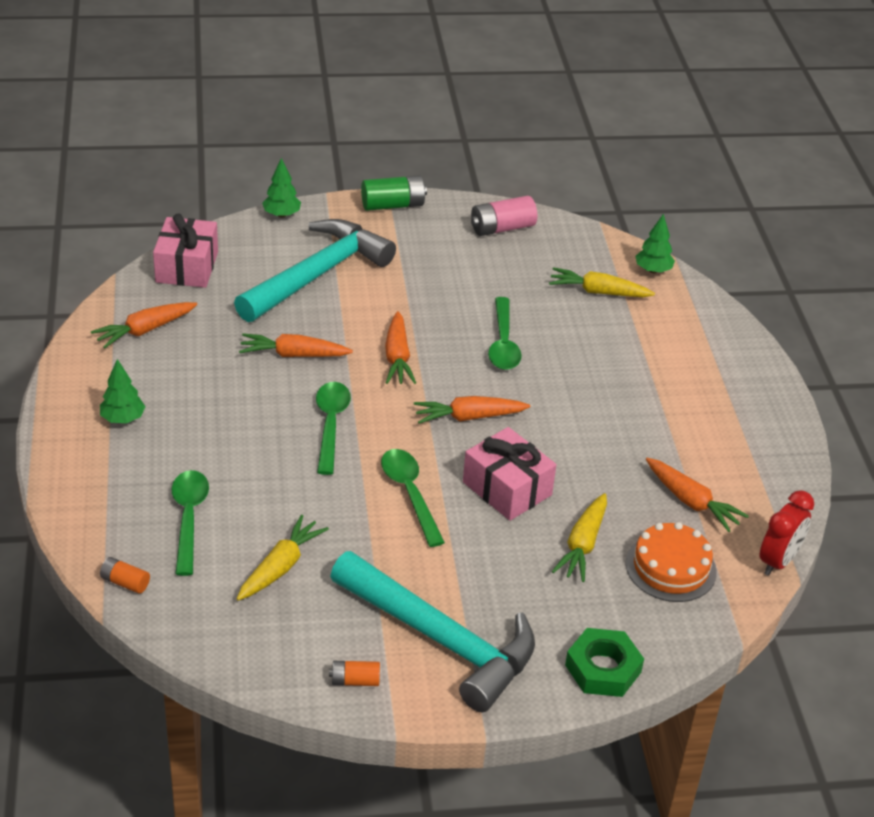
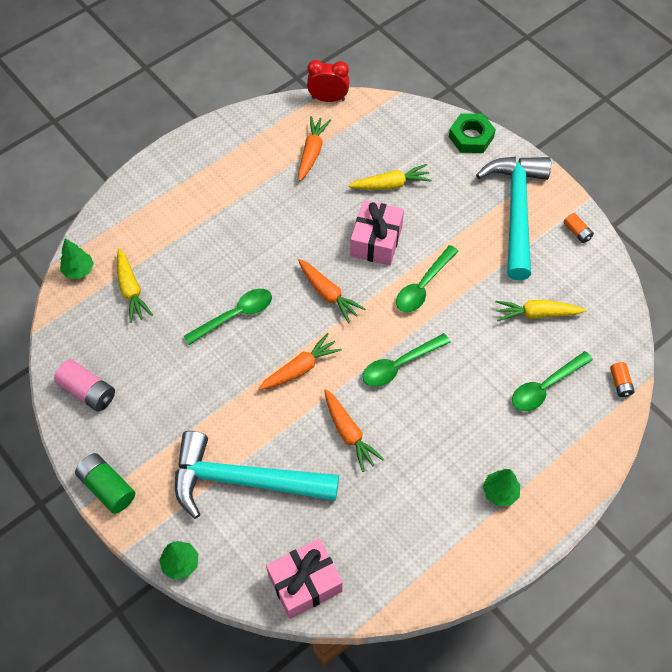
camera: 120 degrees left, 20 degrees up
(144, 330) = (402, 553): orange carrot -> none
(670, 567) = (373, 140): orange cake -> none

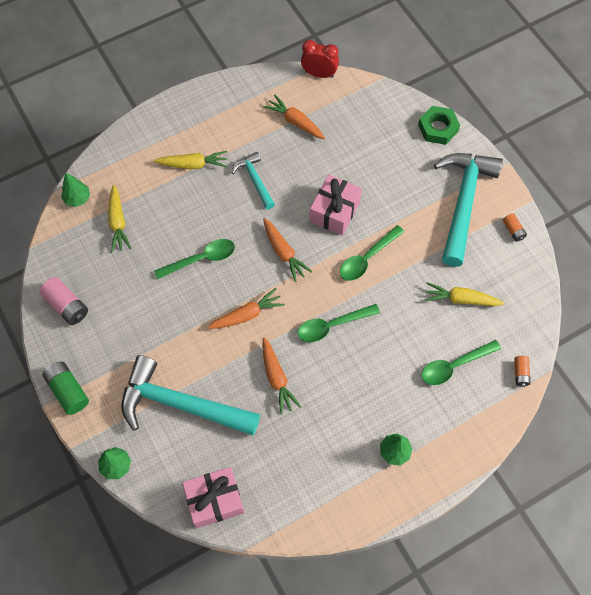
camera: 10 degrees right, 5 degrees up
(279, 221) = (255, 180): none -> turquoise hammer
(312, 152) = (295, 122): orange carrot -> orange carrot turned 75 degrees counterclockwise
(391, 185) = (358, 162): yellow carrot -> yellow carrot (193, 164)

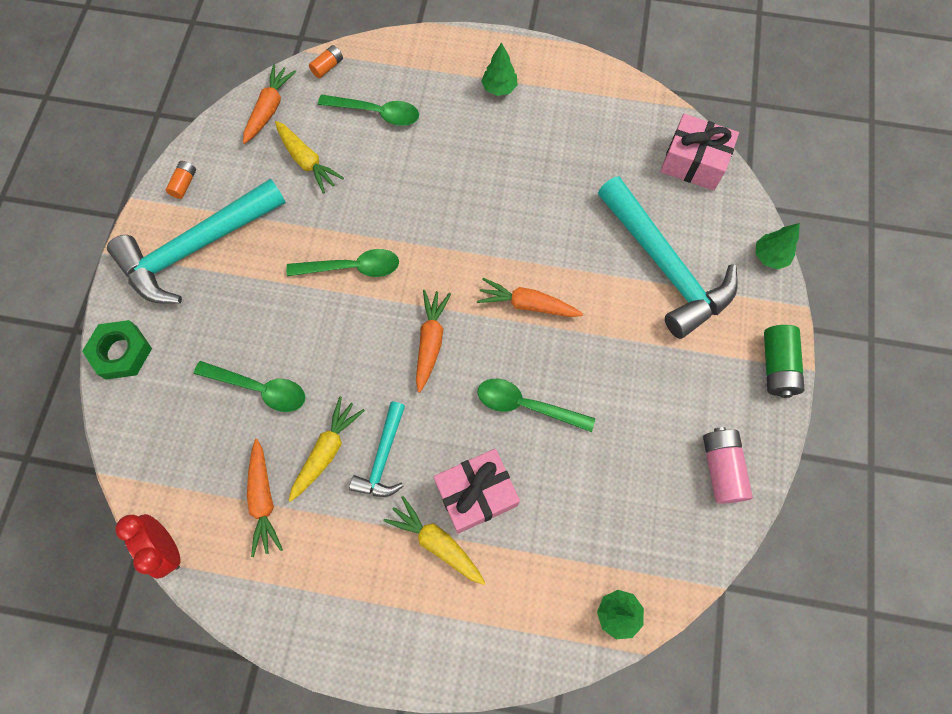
camera: 140 degrees left, 5 degrees up
(118, 223) = (589, 533): yellow carrot -> yellow carrot (327, 451)
(277, 378) = (550, 221): orange carrot -> orange carrot (269, 109)
(332, 326) = (452, 229): green spoon -> green spoon (260, 389)
(334, 211) = (333, 345): pink gift -> pink gift (476, 494)

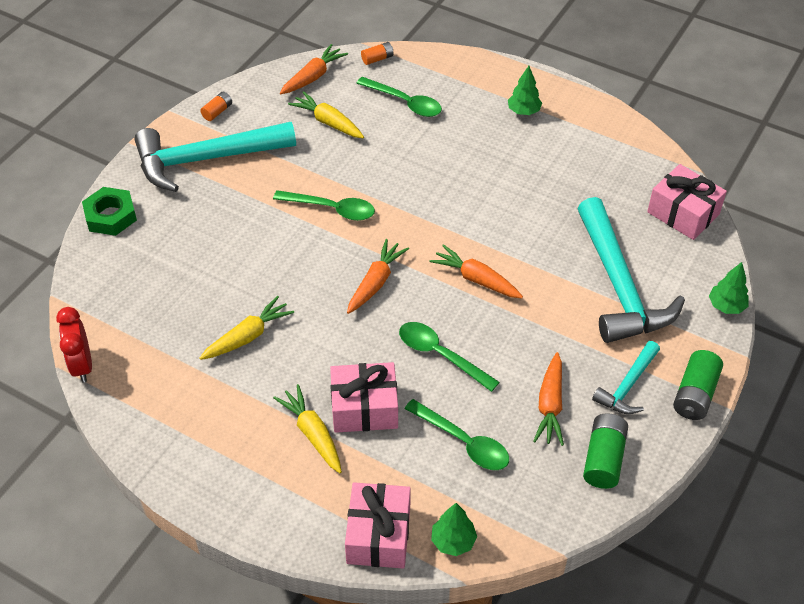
camera: 20 degrees right, 20 degrees down
(260, 389) = (212, 274): green spoon -> green spoon (464, 442)
(263, 500) = (178, 355): orange carrot -> orange carrot (550, 405)
(307, 161) = (328, 122): yellow carrot -> yellow carrot turned 150 degrees clockwise
(383, 457) = (294, 356): turquoise hammer -> turquoise hammer (628, 385)
(545, 634) = (378, 535): none -> pink gift
(721, 468) = (603, 459): pink battery -> green battery

